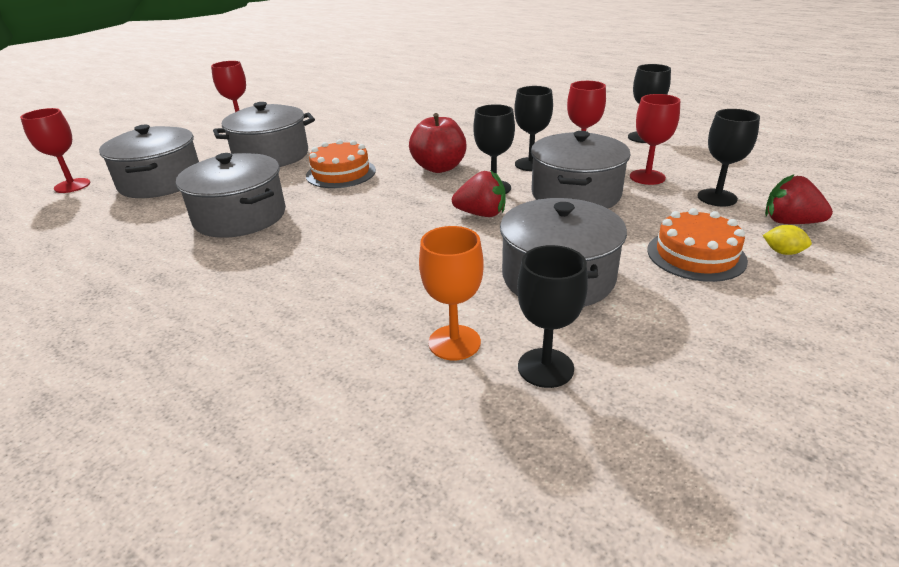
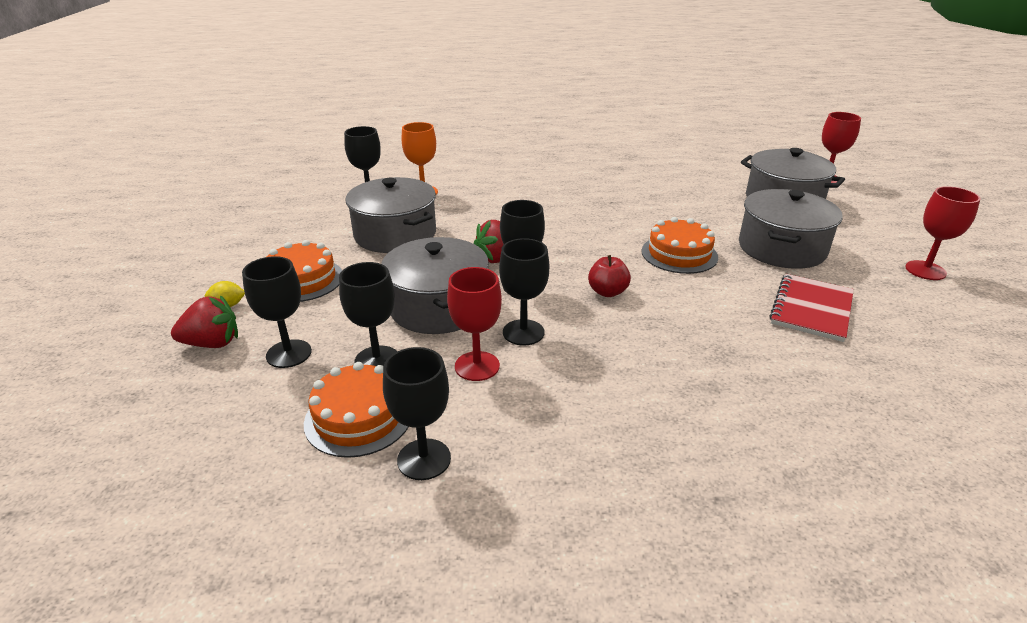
camera: 140 degrees right, 0 degrees up
(240, 216) = (661, 201): grey pot -> none
(347, 130) = (811, 309): none -> red notebook
(439, 168) = (607, 292): red apple -> red apple, size x0.62
(647, 177) = (377, 360): red goblet -> black goblet
(672, 157) = (359, 417): none -> orange cake

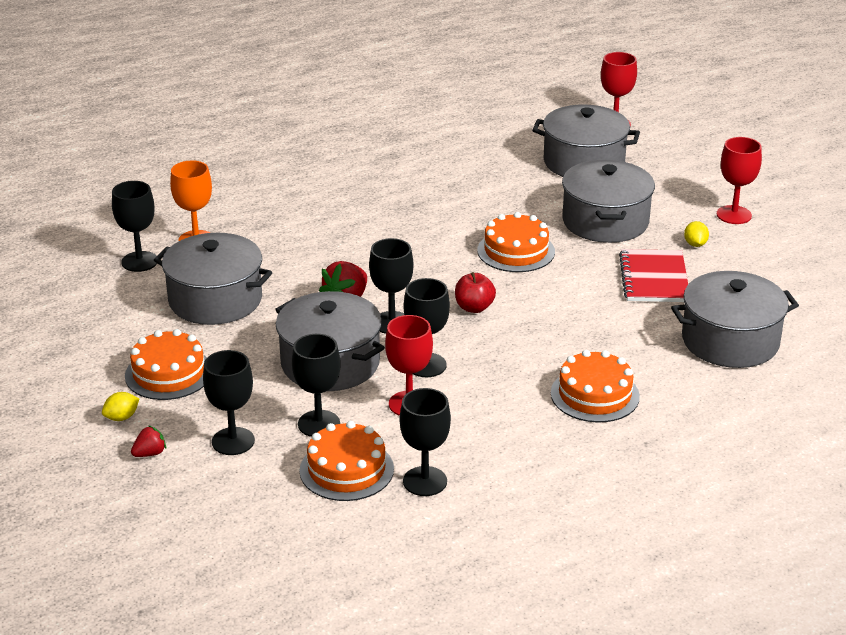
camera: 25 degrees left, 0 degrees up
(212, 343) = (150, 453): red strawberry -> red strawberry, size x0.57
(683, 415) = (595, 395): none -> orange cake
(871, 287) = (695, 244): none -> yellow lemon
(881, 398) = (730, 341): none -> grey pot

